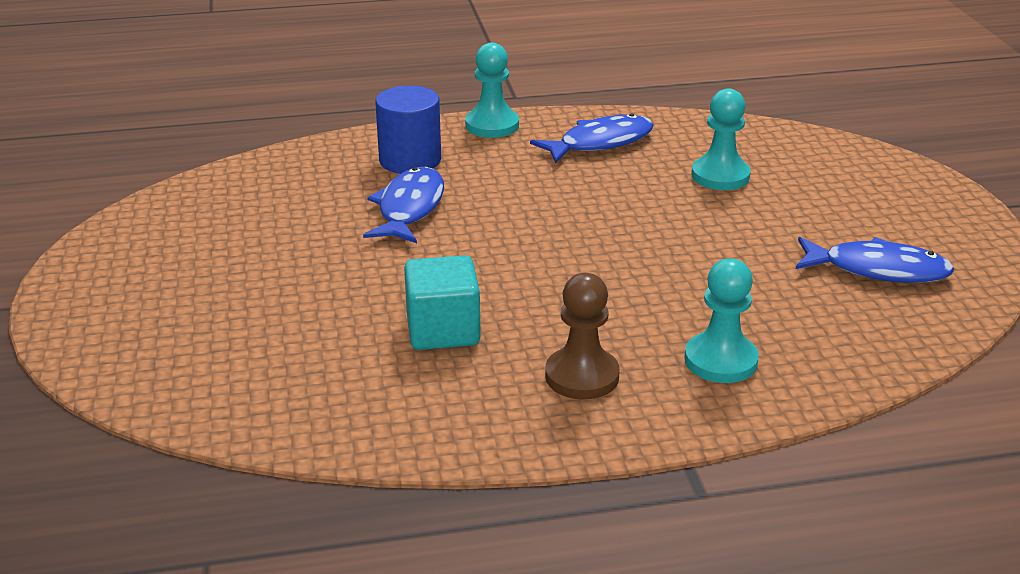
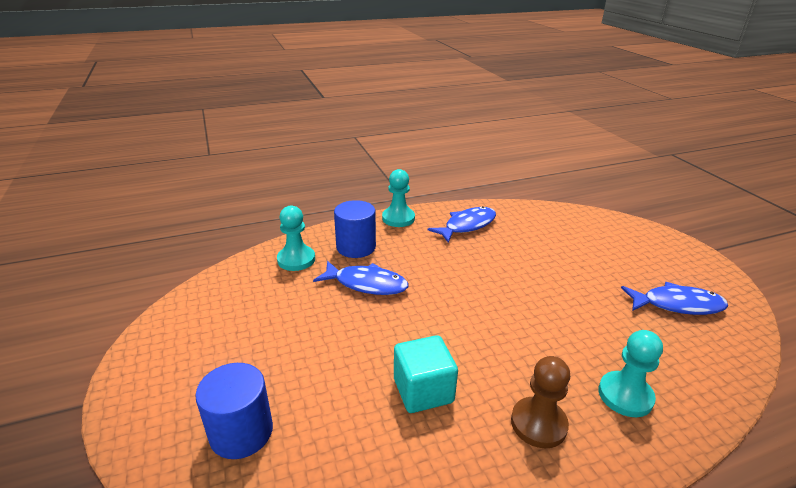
camera: 10 degrees left, 0 degrees up
(198, 348) = (241, 432): none -> blue cylinder
(409, 208) = (366, 284): blue fish -> blue fish turned 105 degrees clockwise
(720, 176) = (547, 243): turquoise pawn -> turquoise pawn (296, 259)

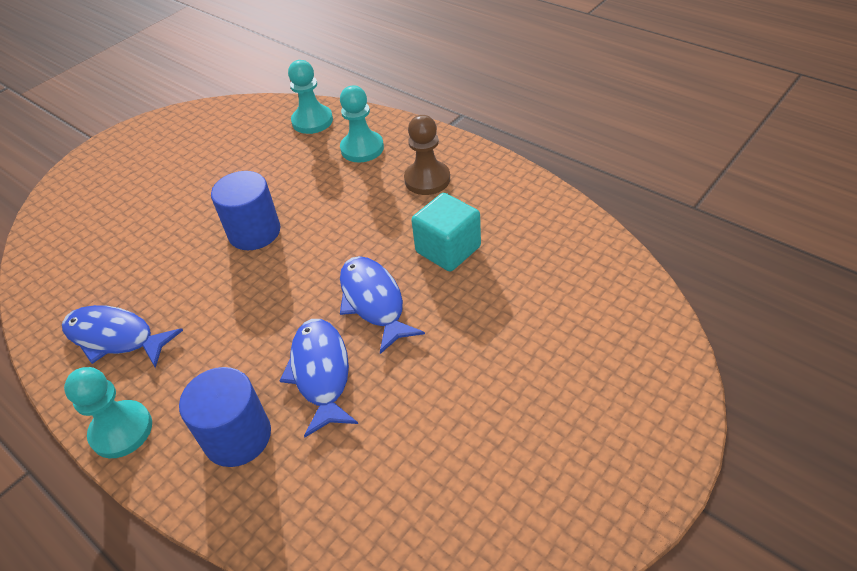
camera: 115 degrees left, 15 degrees up
(241, 432) = (595, 338): blue cylinder -> blue cylinder (254, 232)
(296, 259) = (312, 493): turquoise pawn -> turquoise pawn (312, 121)
(677, 305) = (217, 142): blue fish -> blue fish (374, 301)

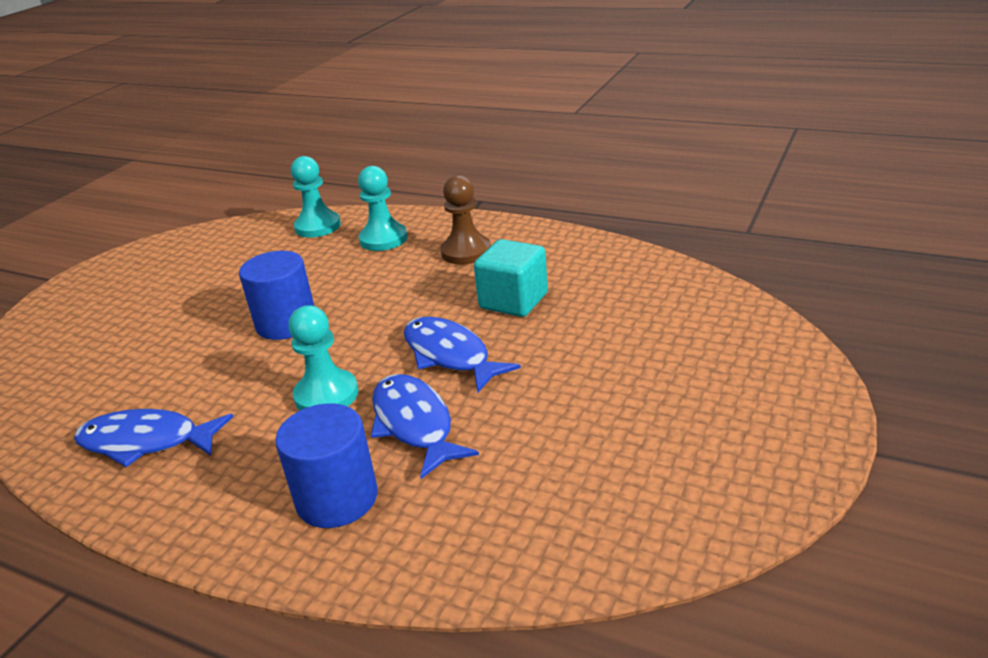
camera: 15 degrees left, 15 degrees down
(121, 430) = (185, 523): turquoise pawn -> turquoise pawn (326, 395)

